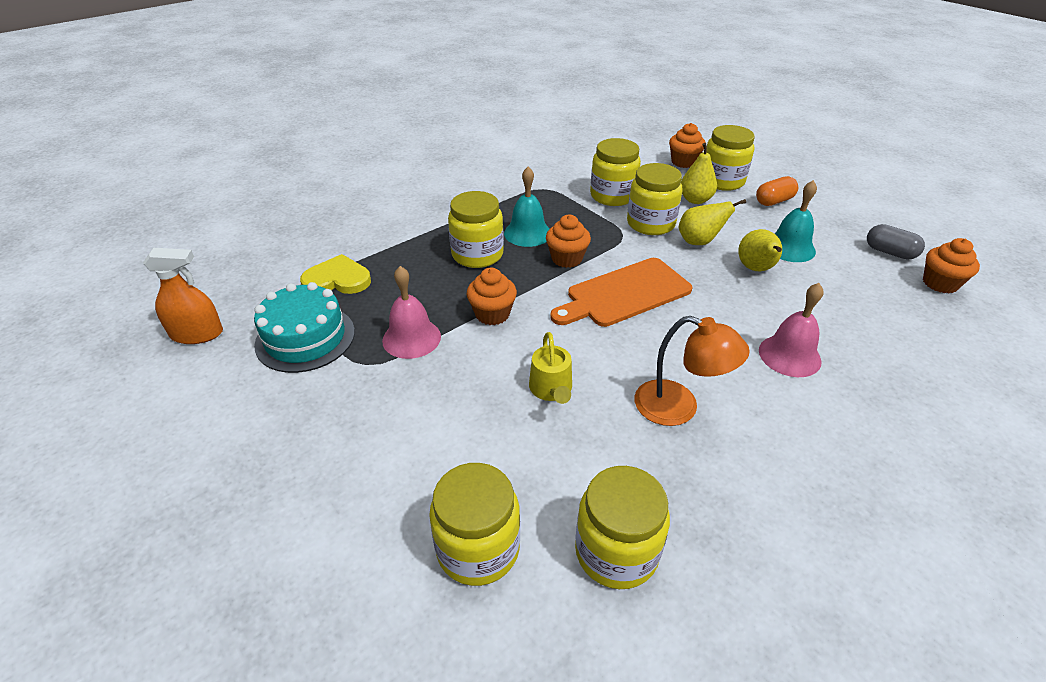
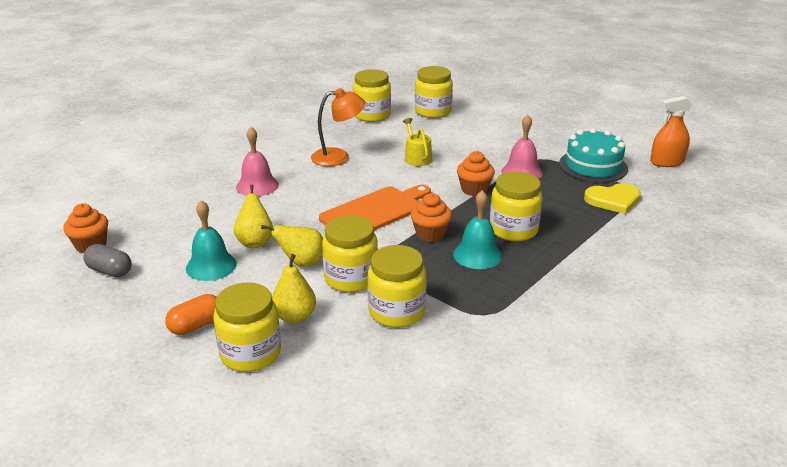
camera: 170 degrees right, 10 degrees down
(679, 408) = (338, 157): orange lamp -> orange lamp turned 150 degrees clockwise
(683, 162) = (297, 387): orange cupcake -> none

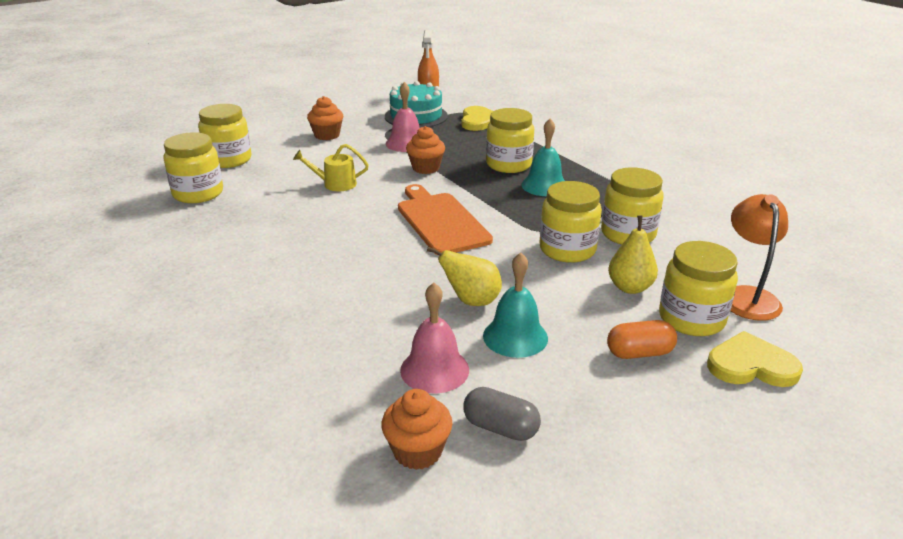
camera: 75 degrees left, 0 degrees up
(110, 271) = (500, 428): grey capsule -> grey capsule turned 75 degrees clockwise
(183, 388) = (751, 365): none -> yellow heart
(196, 325) = (639, 353): orange capsule -> orange capsule turned 75 degrees counterclockwise
(257, 186) = (327, 289): pink bell -> pink bell (434, 370)
(302, 263) = (529, 274): yellow pear -> none
(338, 157) = (293, 227): orange lamp -> orange lamp (747, 296)
(430, 234) = (500, 200): orange cupcake -> orange cupcake (327, 135)

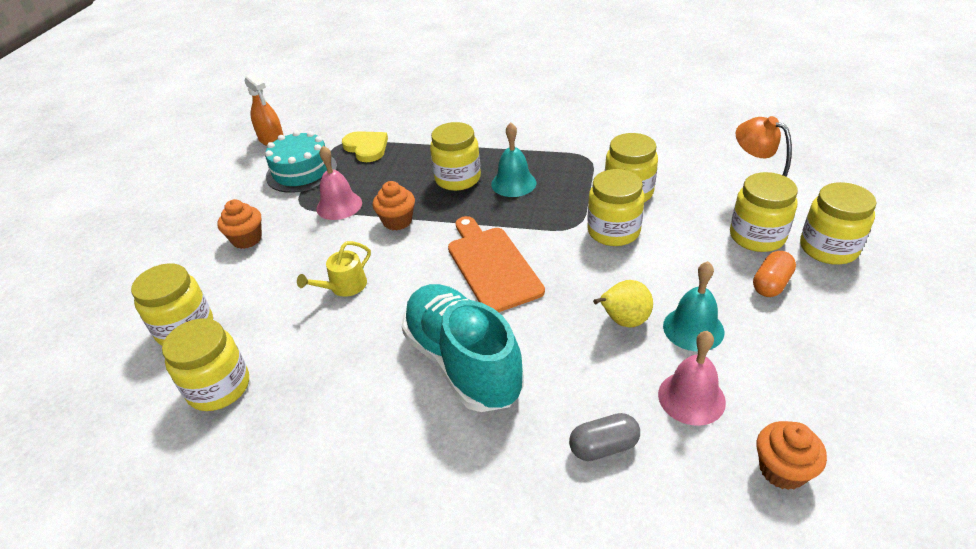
camera: 40 degrees left, 10 degrees up
(330, 258) = (463, 362): none -> turquoise shoe
(441, 221) = (492, 266): orange cutting board -> orange cutting board turned 45 degrees clockwise
(500, 428) = (793, 406): grey capsule -> grey capsule (603, 447)
(630, 287) = (693, 236): yellow pear -> none
(751, 365) = (828, 248): yellow heart -> yellow jar

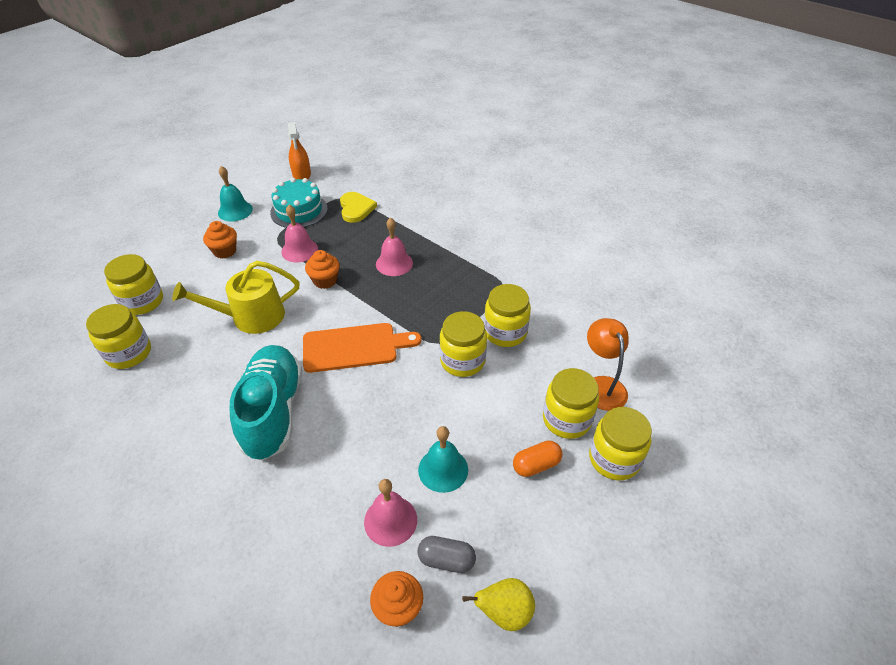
camera: 25 degrees right, 5 degrees up
(344, 286) = (251, 316): yellow watering can -> yellow watering can, size x1.80
(457, 179) = (394, 263): yellow jar -> pink bell
(492, 266) = (354, 347): orange cutting board -> orange cutting board turned 75 degrees clockwise
(513, 183) = (429, 285): turquoise bell -> turquoise bell (235, 211)
(603, 447) = (302, 521): grey capsule -> grey capsule (446, 560)
(623, 321) = (401, 437): yellow pear -> yellow pear (504, 612)

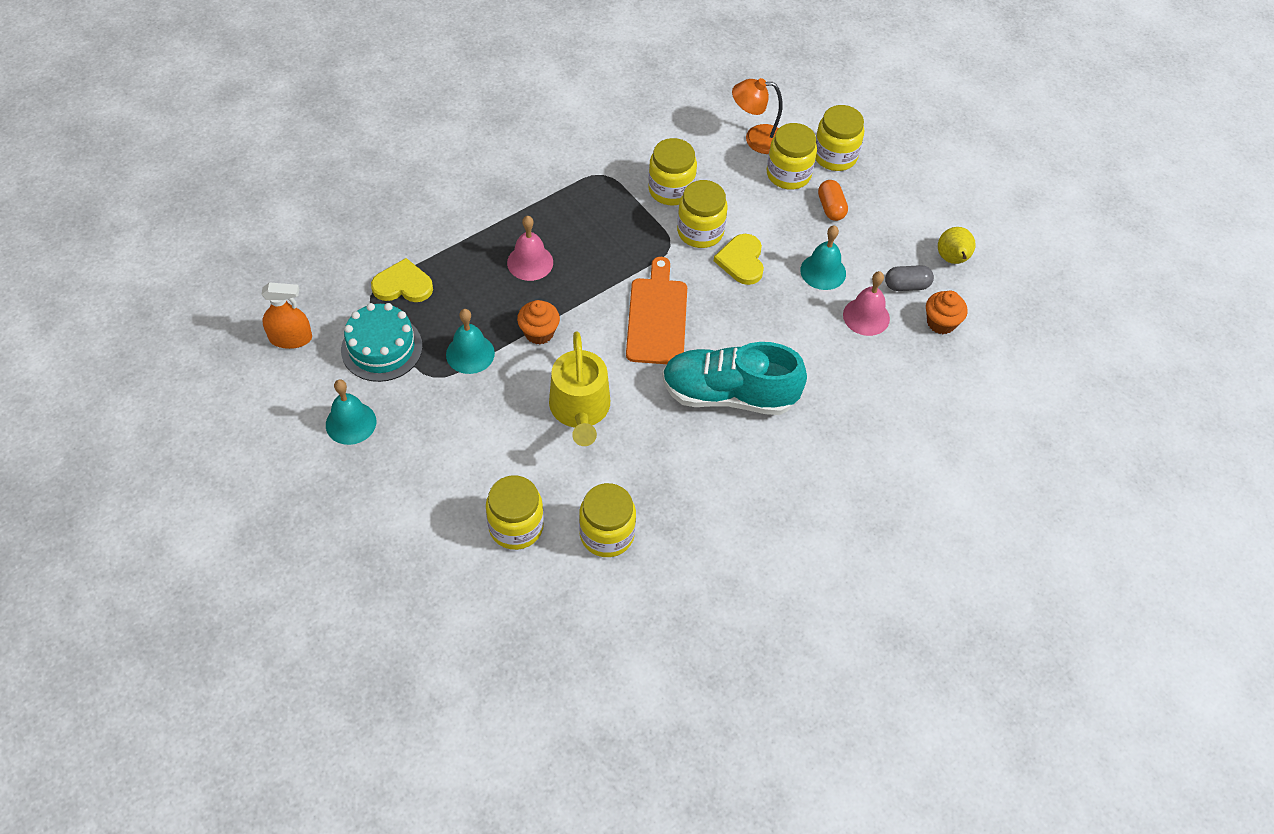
camera: 80 degrees left, 10 degrees up
(225, 251) = (442, 436): orange cupcake -> none
(299, 250) = (470, 353): pink bell -> turquoise bell
(436, 397) = (741, 261): none -> yellow heart
(446, 560) = (906, 285): grey capsule -> grey capsule turned 60 degrees clockwise

